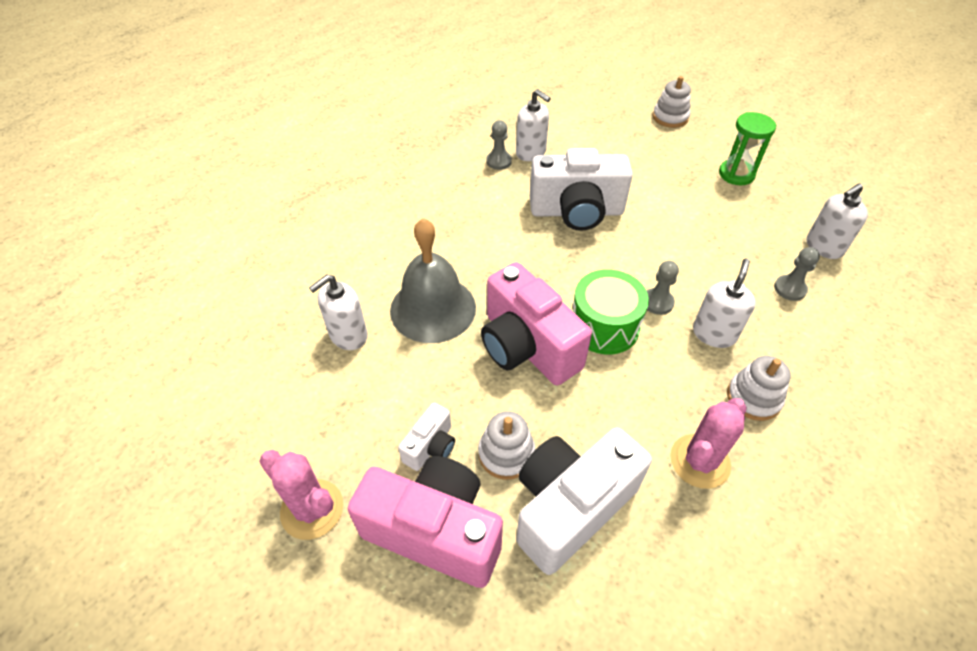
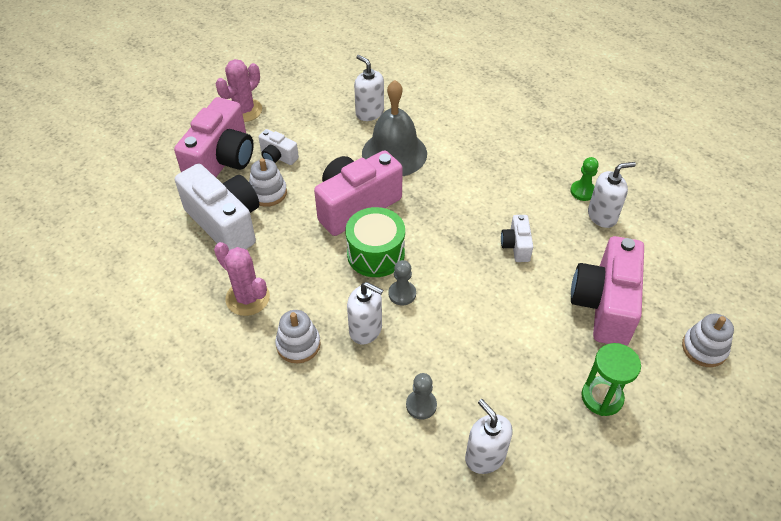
camera: 90 degrees right, 0 degrees up
(499, 161) = (582, 191): grey pawn -> green pawn
(531, 153) = (602, 216): white soap dispenser -> white soap dispenser turned 150 degrees counterclockwise
(576, 212) = (516, 246): white camera -> white camera, size x0.48
(639, 163) = (604, 305): none -> pink camera

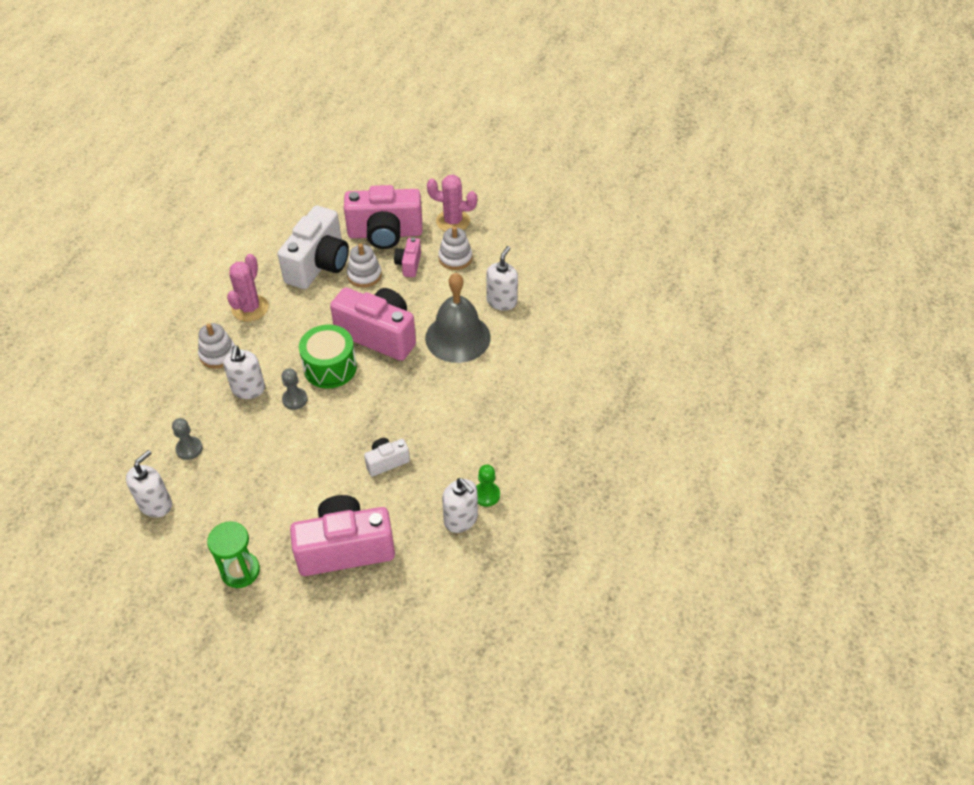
camera: 65 degrees right, 0 degrees up
(278, 157) = (409, 264): white camera -> pink camera
(704, 348) = (327, 642): white stacking toy -> white stacking toy (455, 258)

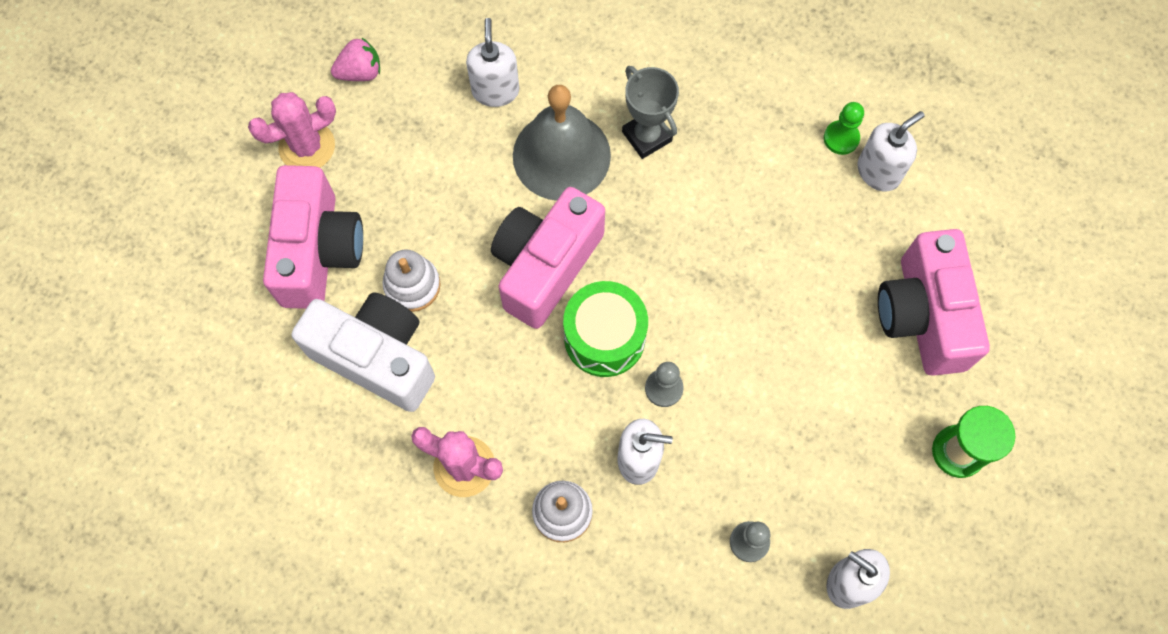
camera: 85 degrees left, 20 degrees up
(386, 461) = (783, 260): white camera -> none
(409, 264) = (397, 217): pink camera -> none
(453, 221) = (307, 146): pink cactus -> pink cactus turned 45 degrees clockwise
(455, 258) = (393, 148): white stacking toy -> none
(476, 381) = (647, 136): none -> grey trophy
(501, 301) = (495, 90): white soap dispenser -> white soap dispenser turned 60 degrees clockwise
(506, 238) = (360, 72): none -> pink strawberry

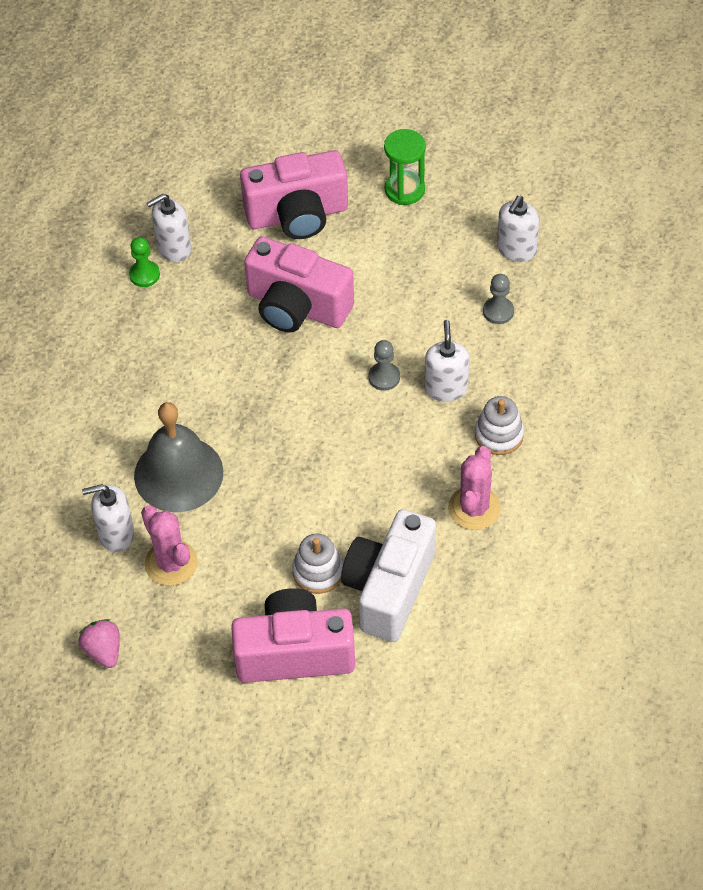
camera: 95 degrees left, 15 degrees down
(307, 146) = (187, 683): pink cactus -> pink cactus (171, 563)
(545, 266) = (287, 473): pink camera -> pink camera (297, 307)
(604, 337) = (346, 422): green drum -> none
(647, 136) = (154, 412): grey trophy -> none
(878, 172) = (173, 248): white soap dispenser -> white soap dispenser turned 75 degrees counterclockwise

